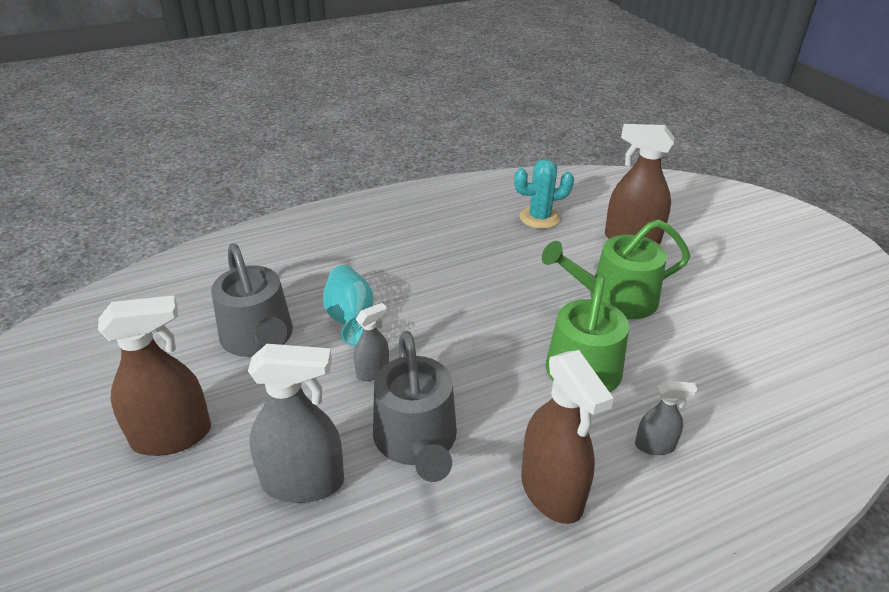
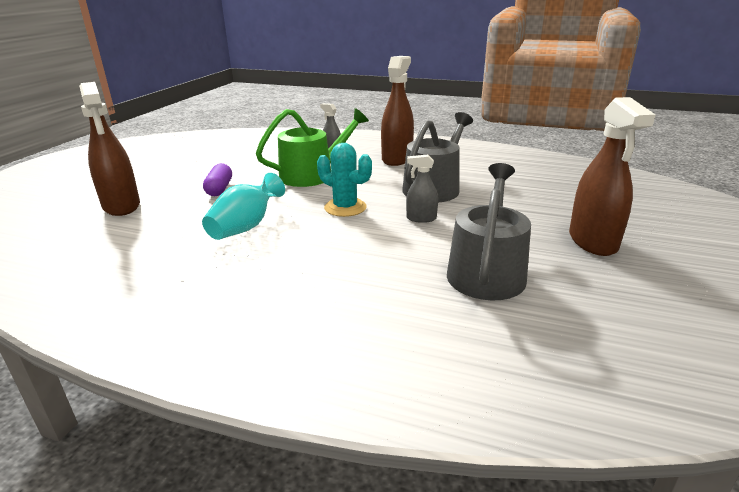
camera: 135 degrees left, 10 degrees down
(172, 436) = (592, 241): brown spray bottle -> brown spray bottle turned 120 degrees counterclockwise
(303, 482) = (513, 197): grey spray bottle -> none
(350, 318) = (396, 251): turquoise vase -> turquoise vase (245, 227)
(539, 218) = (119, 248): turquoise cactus -> turquoise cactus (345, 208)
(614, 298) = (219, 189): green watering can -> purple capsule

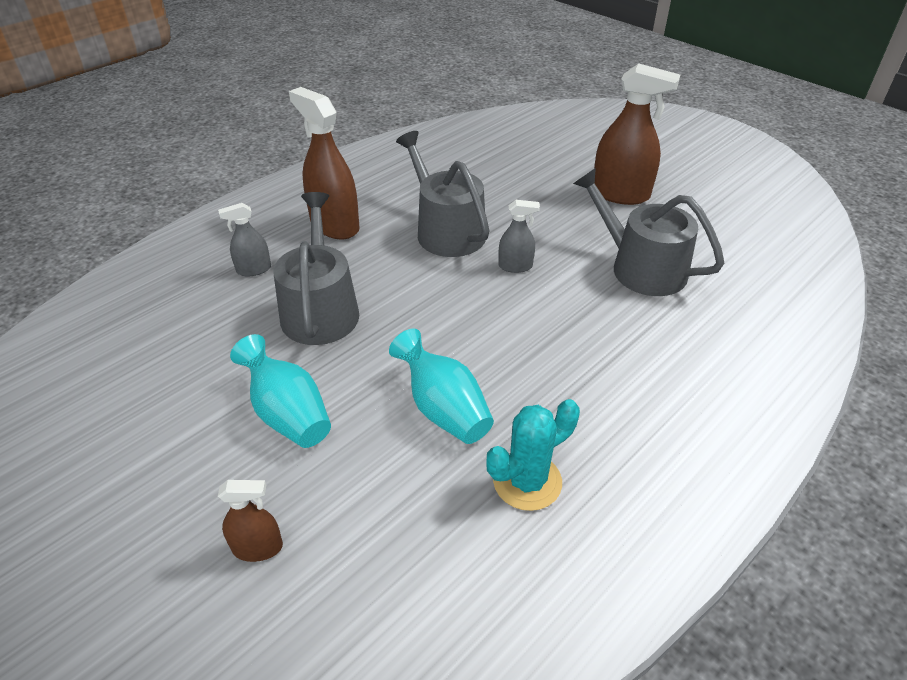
camera: 65 degrees left, 15 degrees up
(121, 206) = (258, 548): brown spray bottle -> brown spray bottle, size x0.52
(219, 189) = (288, 414): purple capsule -> turquoise vase
(313, 175) = (320, 309): green watering can -> grey watering can
(345, 208) = (449, 310): turquoise cactus -> turquoise cactus (527, 481)
(421, 218) = (515, 266): grey spray bottle -> grey spray bottle turned 120 degrees counterclockwise

